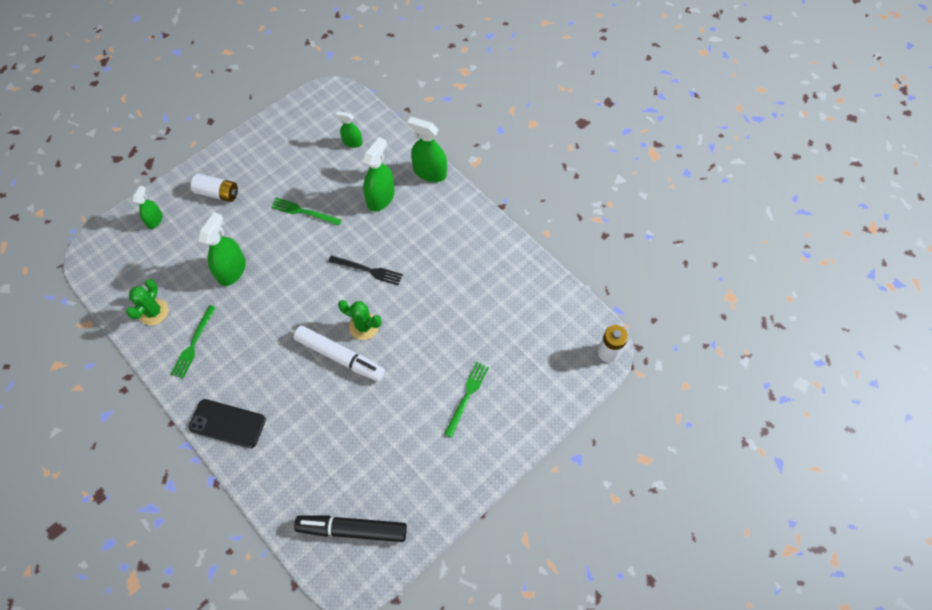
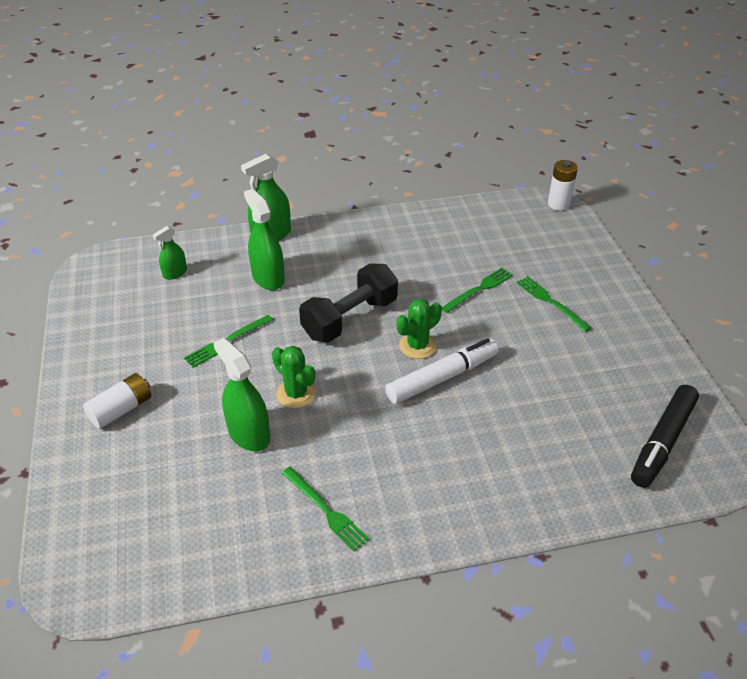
camera: 60 degrees left, 20 degrees down
(153, 312) = (241, 539): green cactus -> green cactus (296, 393)
(155, 220) = (96, 490): green spray bottle -> none
(227, 423) = (465, 512): black phone -> none
(368, 270) = (350, 318): black fork -> black dumbbell
(451, 339) = (479, 289): none -> green fork

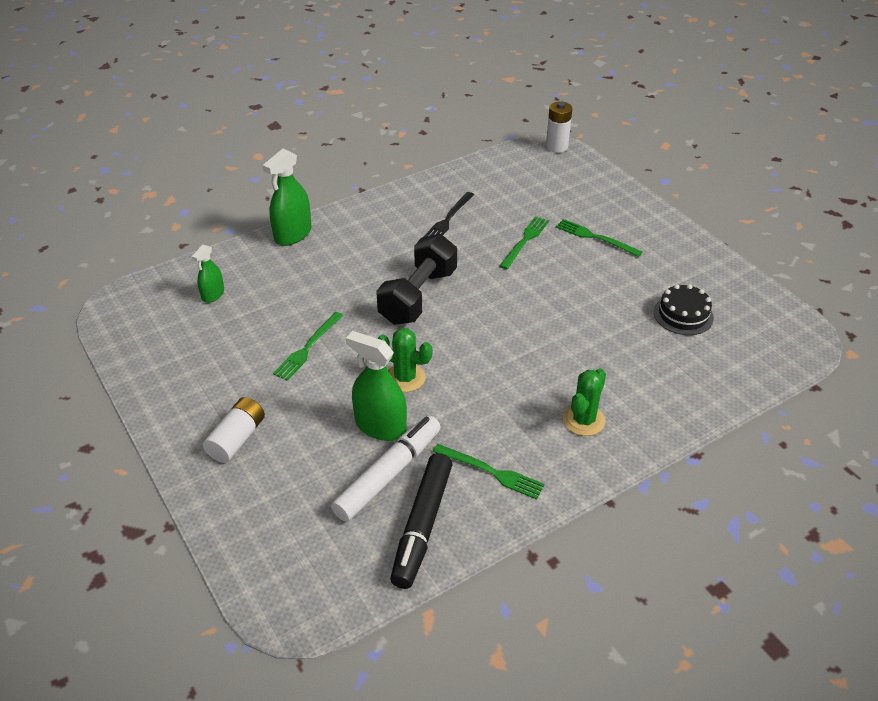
camera: 20 degrees left, 0 degrees up
(268, 278) = (314, 277): green spray bottle -> none
(417, 252) = (448, 219): none -> black fork
(417, 346) = (496, 306): green cactus -> green cactus (583, 420)
(442, 377) = (534, 328): white marker -> white marker (388, 474)
(602, 403) = (683, 315): none -> black cake
(662, 442) = (748, 334): black marker -> black marker (422, 526)

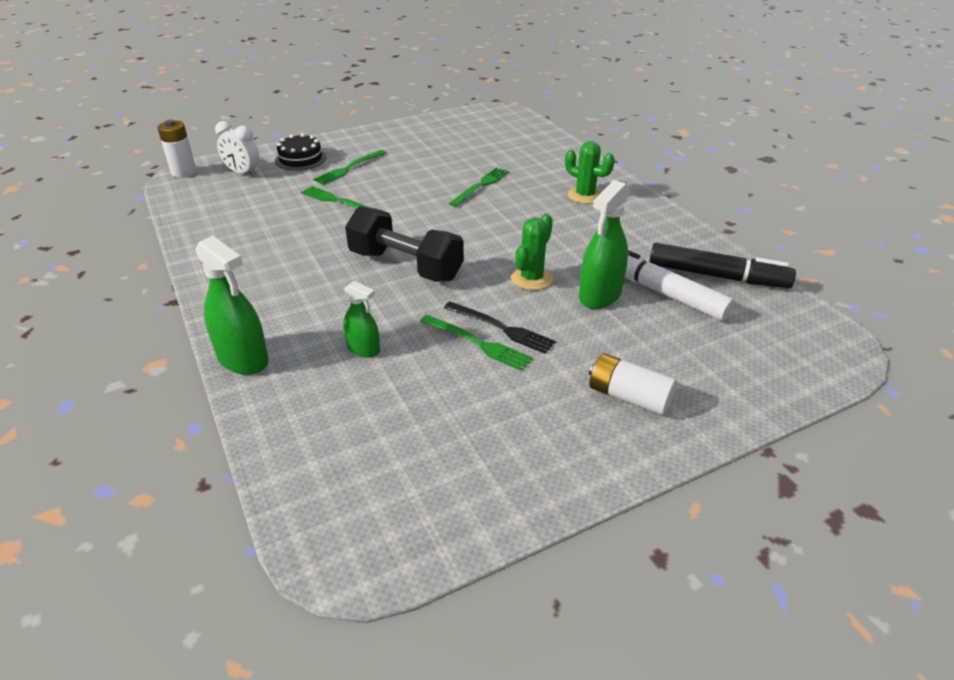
camera: 85 degrees left, 5 degrees down
(213, 294) = (351, 435): green spray bottle -> green spray bottle (363, 349)
(448, 219) = (276, 241): black fork -> black fork (501, 328)
(491, 472) = (648, 239): green fork -> green fork (480, 186)
(565, 177) = (243, 173): none -> white clock
(683, 315) = (465, 145): black cake -> black cake (300, 159)

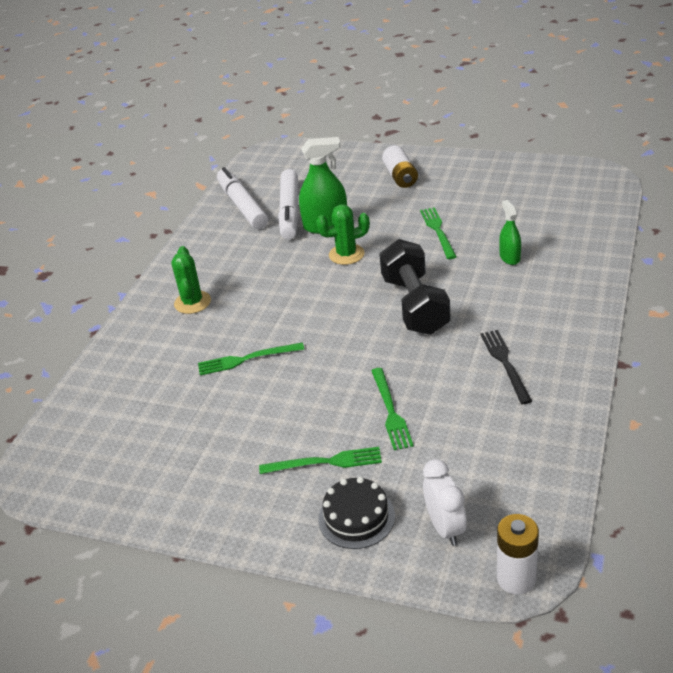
camera: 130 degrees left, 0 degrees up
(243, 359) = (593, 285): green spray bottle -> none
(501, 328) = (412, 233): black fork -> black fork (505, 363)
(717, 276) = (242, 206): black marker -> white marker

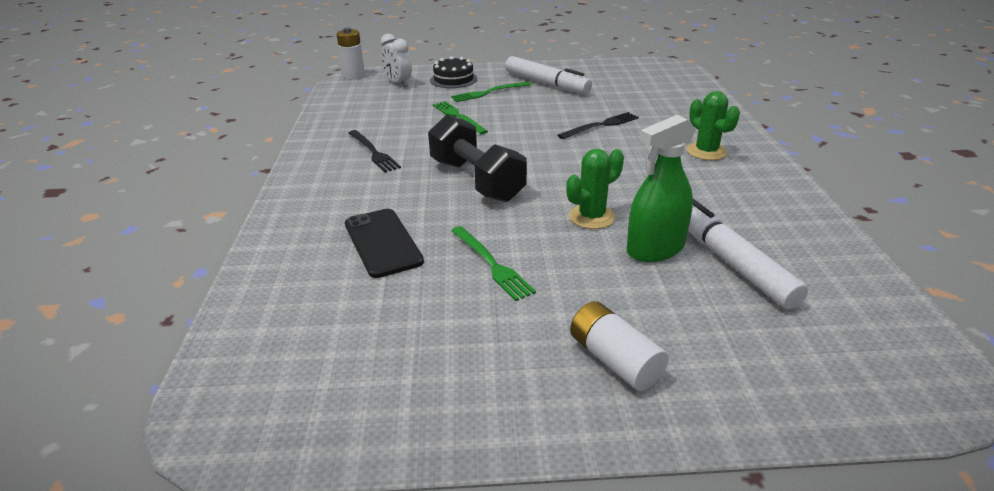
camera: 155 degrees right, 5 degrees down
(242, 206) = (813, 260): white marker -> white marker (546, 84)
(246, 359) = (601, 125): green fork -> black fork
(509, 257) = (383, 242): green spray bottle -> black phone

